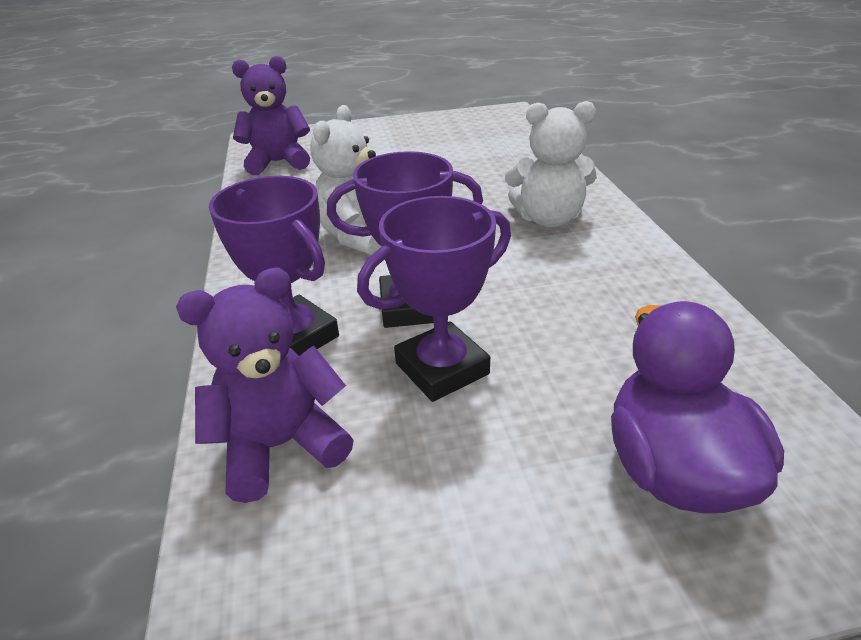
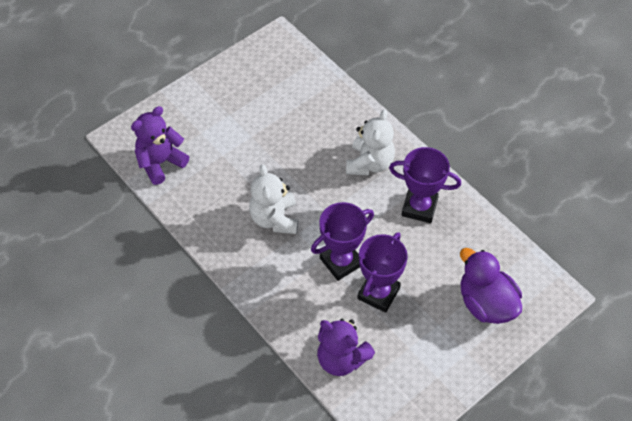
camera: 30 degrees left, 20 degrees up
(280, 446) = (341, 359): purple teddy bear -> purple teddy bear turned 90 degrees counterclockwise
(295, 337) = (301, 304): purple trophy -> purple trophy (419, 207)
(548, 219) = (369, 163): white teddy bear -> white teddy bear turned 45 degrees counterclockwise

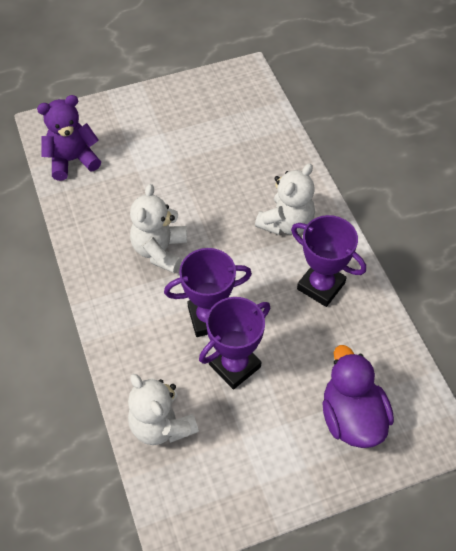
camera: 20 degrees right, 0 degrees up
(341, 359) = (161, 425): purple teddy bear -> white teddy bear

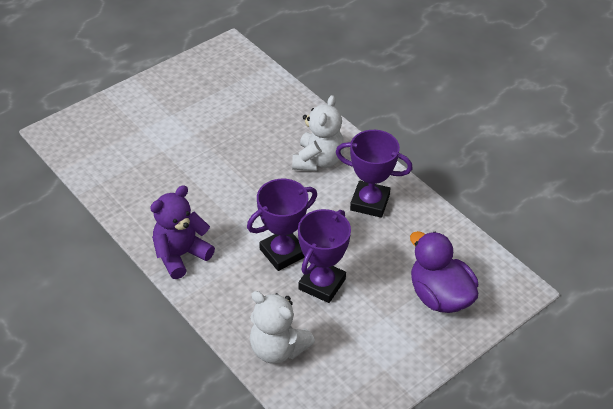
camera: 20 degrees left, 10 degrees down
(72, 160) = (95, 156): purple teddy bear -> purple teddy bear (181, 255)
(160, 250) = (213, 210): white teddy bear -> none

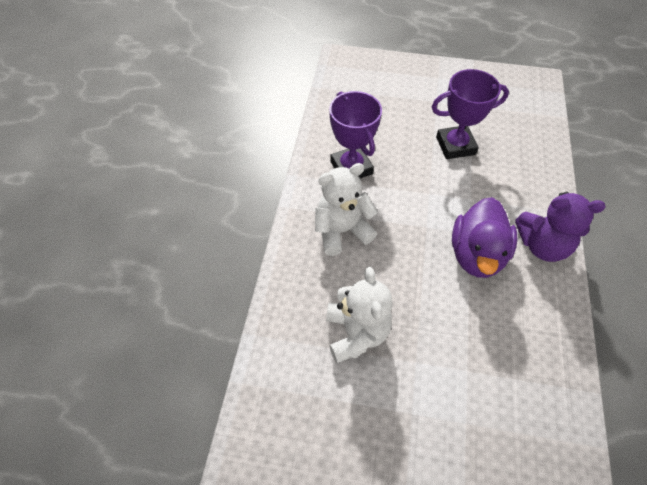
camera: 130 degrees left, 10 degrees up
(278, 348) = (528, 134): white teddy bear -> white teddy bear (356, 333)
(283, 253) = (459, 185): purple trophy -> none
(439, 296) = (391, 87): purple duck -> purple duck (477, 254)

